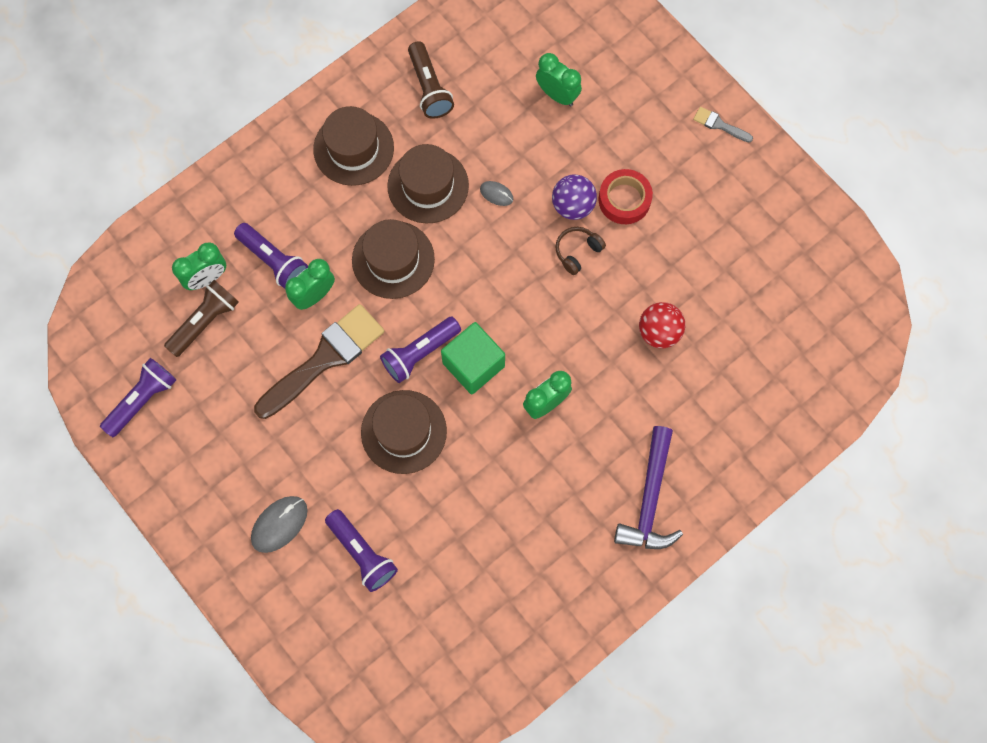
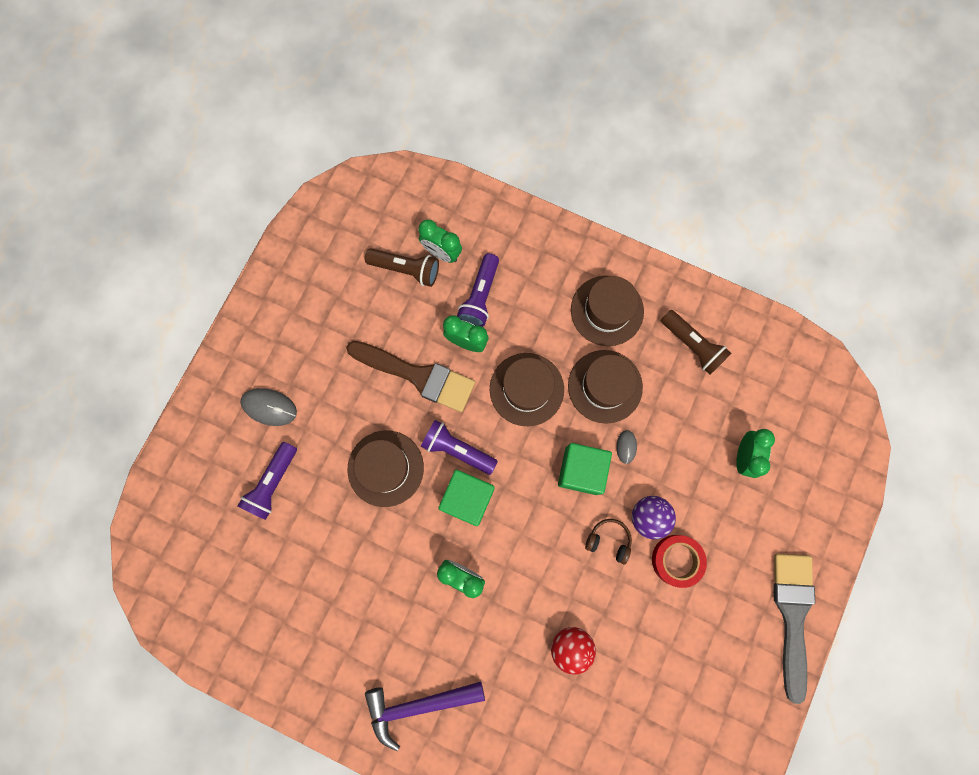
camera: 65 degrees right, 5 degrees up
(142, 400) = (323, 255): purple flashlight -> none
(429, 88) = (692, 345): brown flashlight -> brown flashlight turned 90 degrees counterclockwise
(499, 245) = (581, 470): none -> green cube
(719, 125) = (792, 615): grey brush -> grey brush, size x2.31

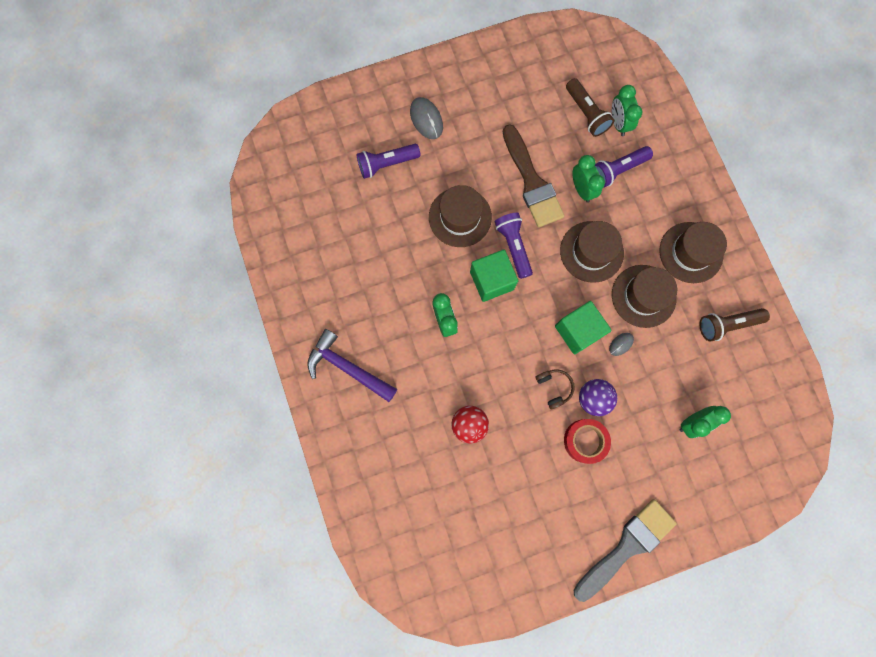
camera: 45 degrees right, 0 degrees up
(692, 345) = (727, 325): brown flashlight -> brown flashlight turned 75 degrees clockwise

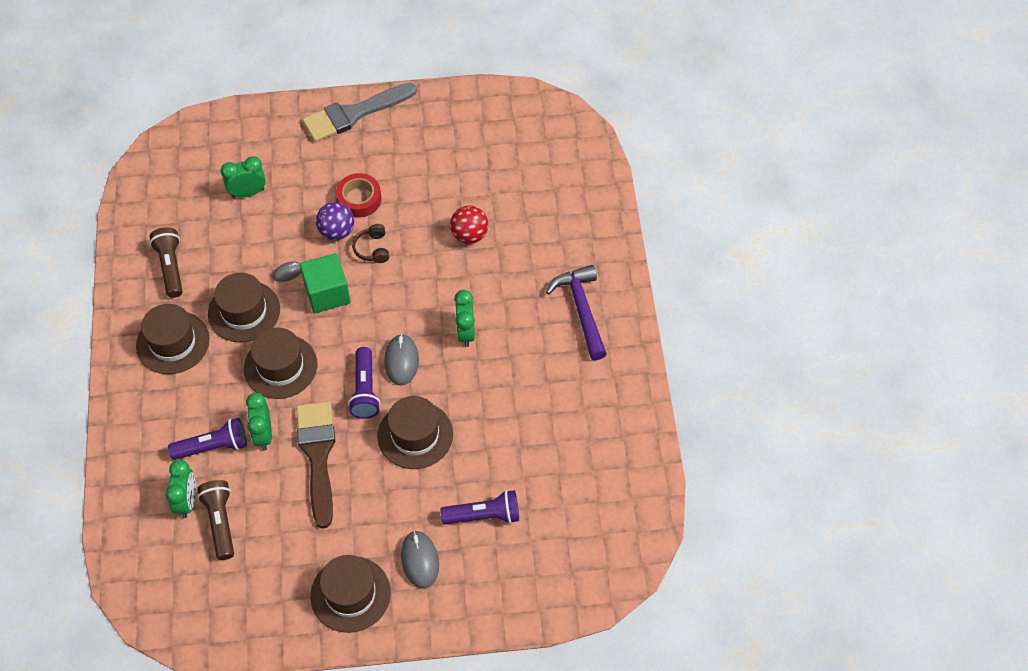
camera: 165 degrees left, 20 degrees down
(348, 368) = (581, 310): purple hammer -> purple hammer turned 150 degrees counterclockwise
(470, 84) = (350, 594): none -> brown hat
(491, 280) = (401, 361): green cube -> grey mouse
(727, 325) = (171, 267): brown flashlight -> brown flashlight turned 105 degrees counterclockwise

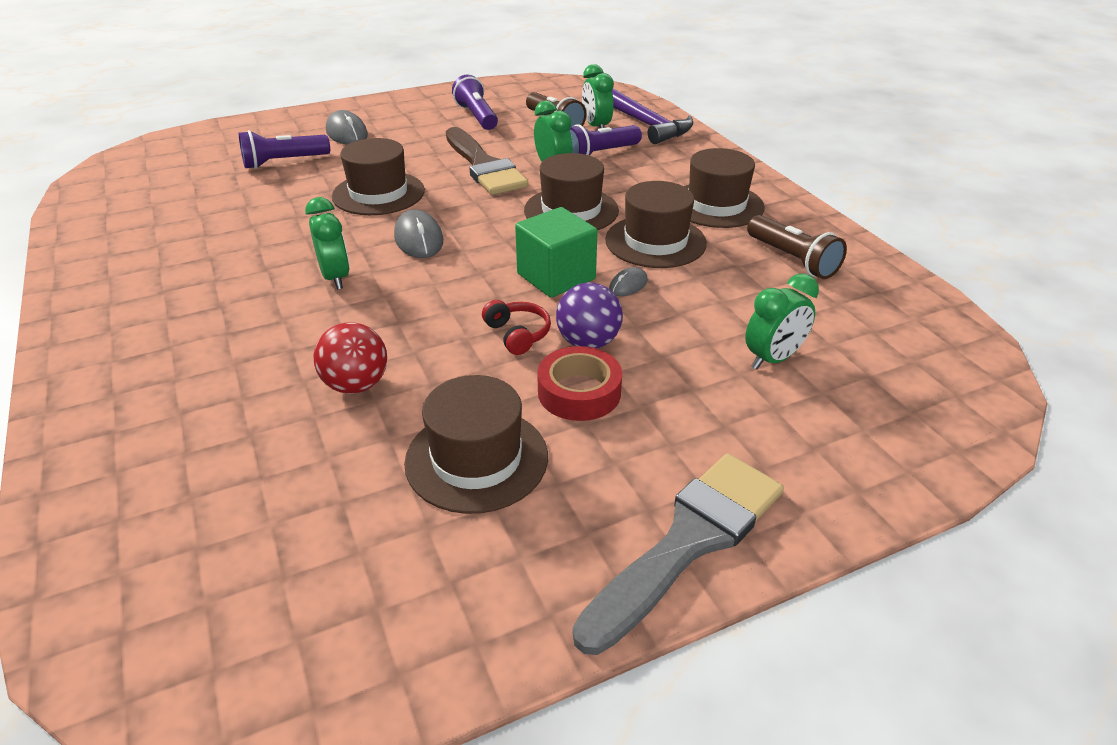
camera: 160 degrees right, 20 degrees down
(350, 594) = (407, 112): brown hat -> brown hat (476, 459)
(365, 390) = (455, 211): purple flashlight -> purple flashlight (477, 116)
(372, 249) = (517, 334): brown headphones -> red headphones
(581, 310) = (149, 332): purple hammer -> purple hammer (648, 125)

